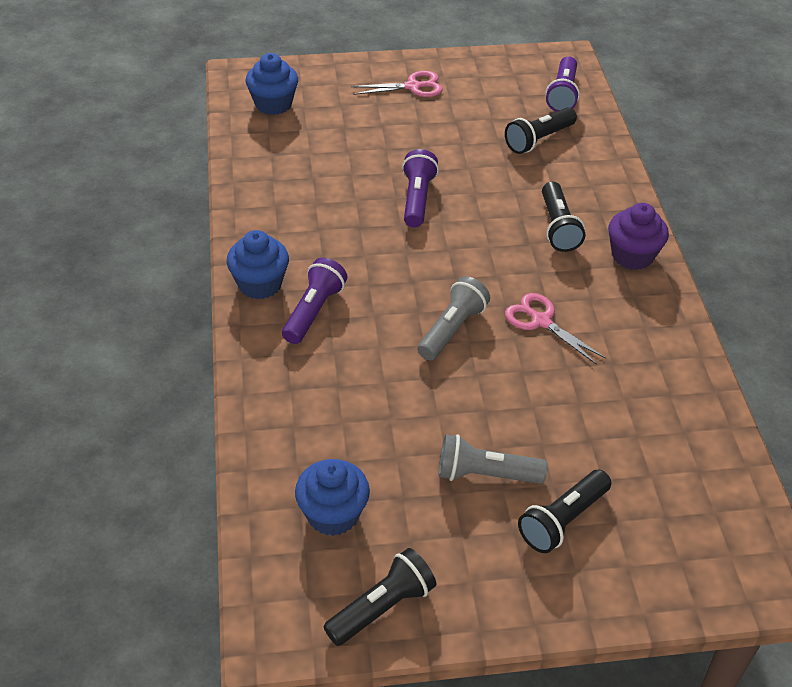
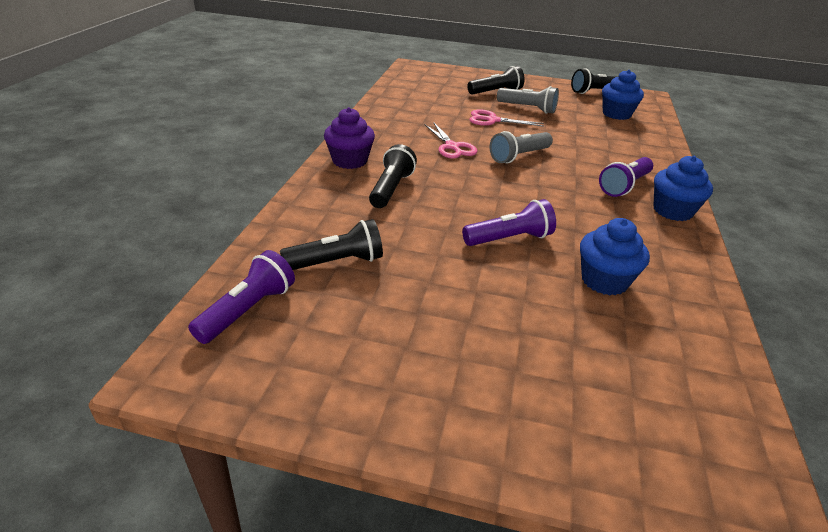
camera: 160 degrees left, 10 degrees down
(273, 104) = (684, 415): blue cupcake -> blue cupcake (604, 280)
(413, 86) = (449, 385): pink scissors -> pink scissors (492, 120)
(417, 199) = (509, 239): purple flashlight -> purple flashlight turned 135 degrees counterclockwise

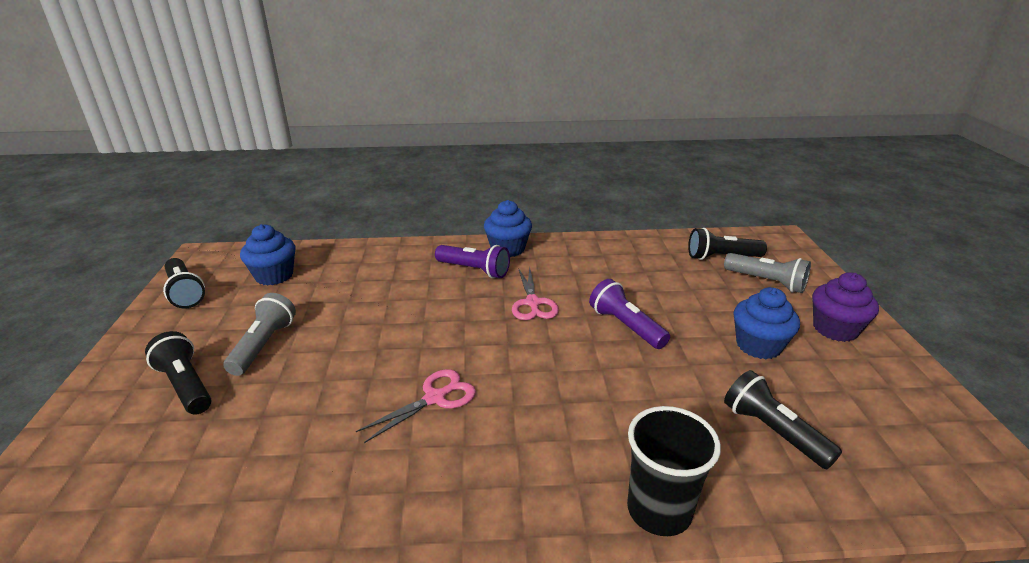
camera: 105 degrees left, 5 degrees down
(248, 310) = (905, 472): purple flashlight -> none
(313, 192) = (659, 510): none -> black cup
(349, 161) = (540, 501): purple cupcake -> purple cupcake (835, 329)
(391, 189) = (592, 430): black flashlight -> black flashlight (721, 257)
(492, 120) = (320, 373): pink scissors -> pink scissors (532, 303)
(519, 156) = (438, 337): grey flashlight -> grey flashlight (766, 282)
(604, 280) = (643, 278): blue cupcake -> blue cupcake (758, 345)

